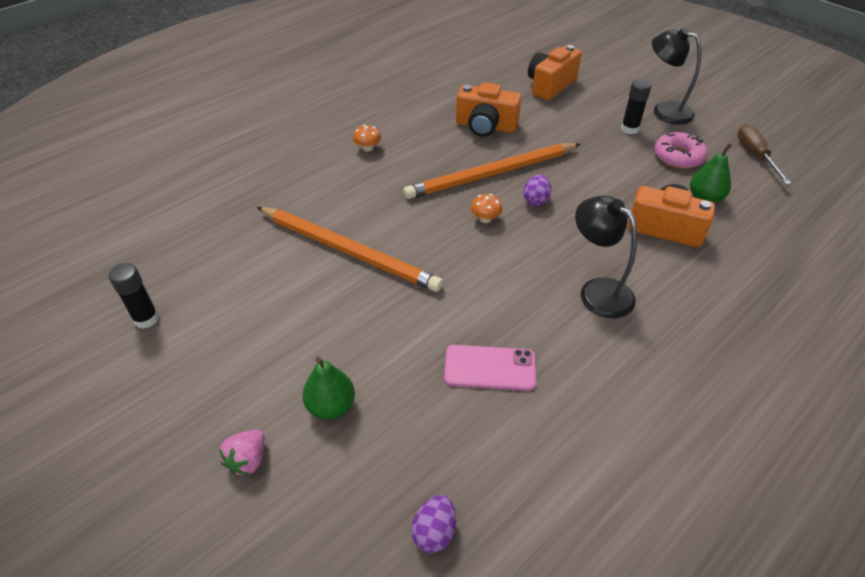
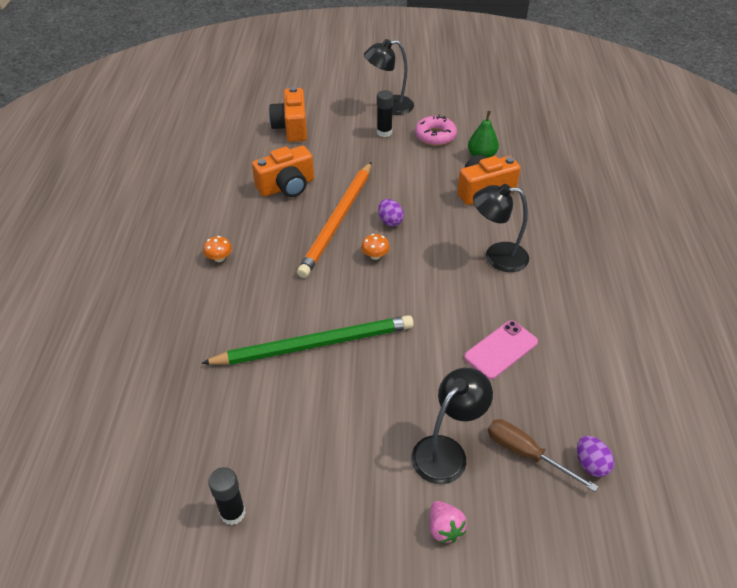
camera: 45 degrees left, 0 degrees up
(331, 406) = (446, 451): green pear -> black lamp
(348, 251) = (315, 344): orange pencil -> green pencil
(755, 155) = (475, 110): brown screwdriver -> brown screwdriver (526, 453)

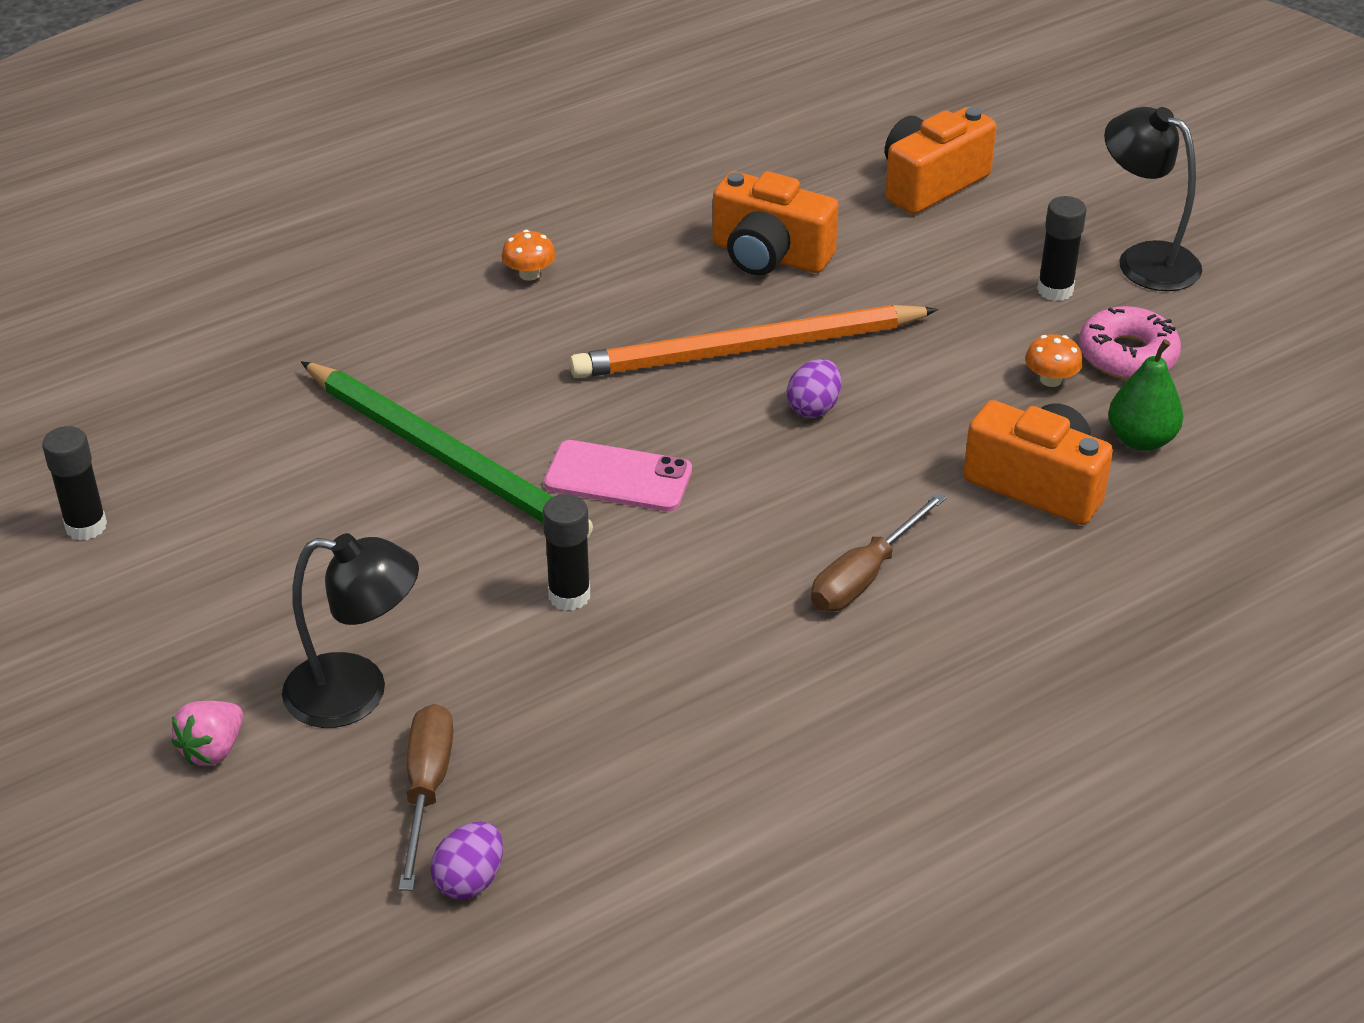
camera: 55 degrees right, 5 degrees down
(375, 256) = (707, 429): orange mushroom -> orange mushroom (1051, 379)
(440, 346) = (569, 595): none -> black glue stick
(497, 256) = (864, 576): black lamp -> brown screwdriver
(501, 350) = (631, 672): pink phone -> pink phone (618, 477)

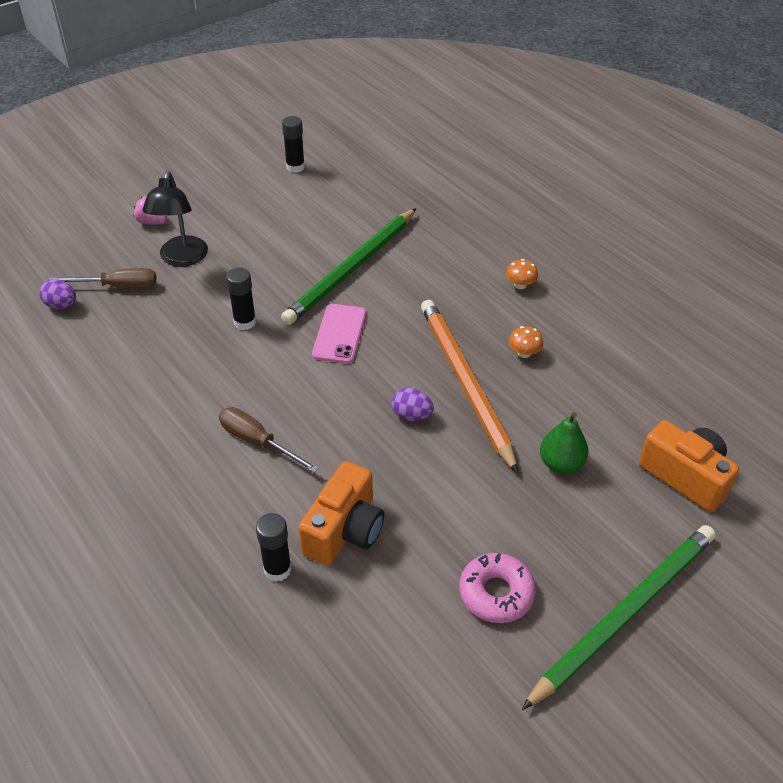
camera: 85 degrees right, 5 degrees up
(769, 255) = (568, 389): orange camera -> none
(1051, 379) = (459, 543): orange mushroom -> orange mushroom (524, 353)
(1055, 290) = (568, 550): black glue stick -> black glue stick (277, 569)
(1141, 440) = (397, 595): green pear -> green pear (561, 464)
(1144, 260) = (625, 614): black lamp -> green pencil

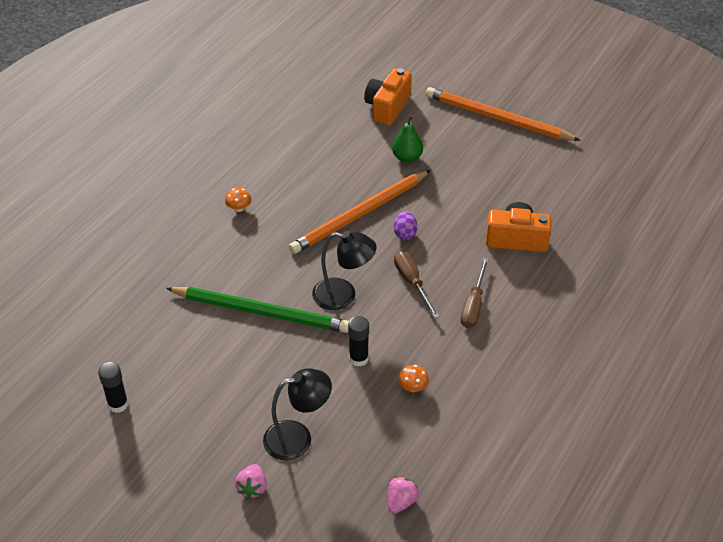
camera: 110 degrees left, 0 degrees up
(61, 305) = (401, 502): purple egg -> pink strawberry
(118, 287) = (357, 469): brown screwdriver -> brown screwdriver (412, 283)
(277, 569) = (563, 260): black glue stick -> none
(339, 334) = (343, 295): pink phone -> black lamp
(496, 593) = (517, 166): pink donut -> none
(524, 353) = (314, 192): orange mushroom -> orange mushroom (413, 387)
(625, 614) = (497, 118): green pencil -> orange pencil

